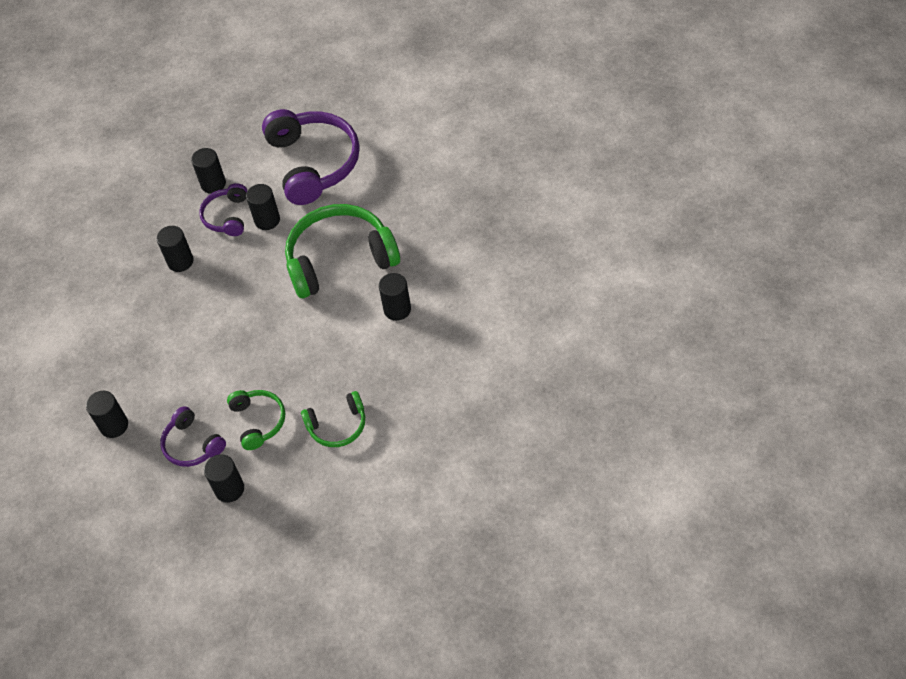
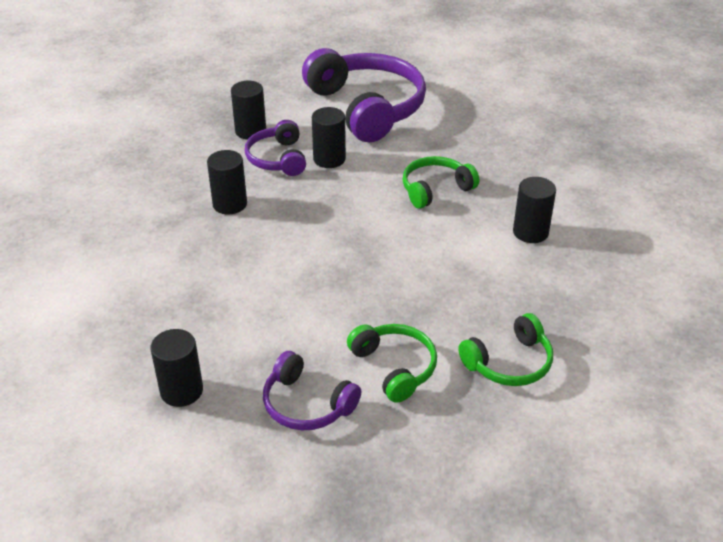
camera: 15 degrees left, 15 degrees down
(229, 489) = (382, 456): black cylinder -> none
(340, 259) = (435, 189): green headphones -> green headphones, size x0.52

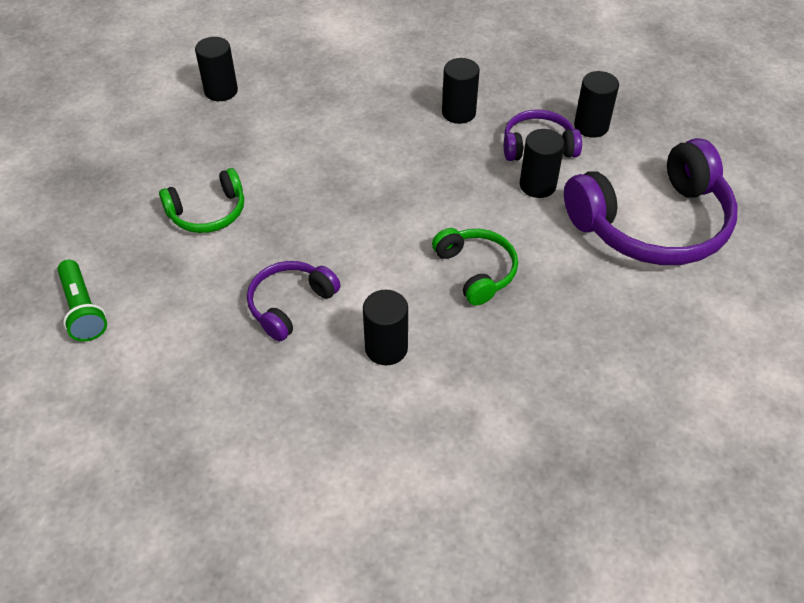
camera: 95 degrees right, 10 degrees up
(306, 404) = (184, 157): purple headphones -> purple headphones (290, 304)
(509, 363) = (188, 294): green headphones -> none
(553, 443) = (83, 310): none -> green flashlight

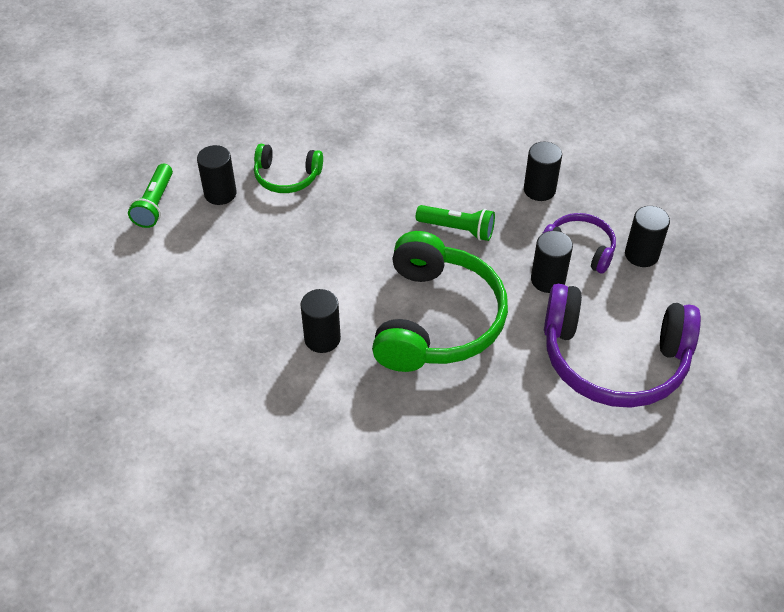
camera: 35 degrees right, 0 degrees up
(221, 91) = (372, 87): black cylinder -> black cylinder (220, 193)
(290, 304) = (285, 272): purple headphones -> none
(419, 181) = (457, 229): none -> green flashlight
(476, 271) = (437, 319): green headphones -> green headphones, size x1.93

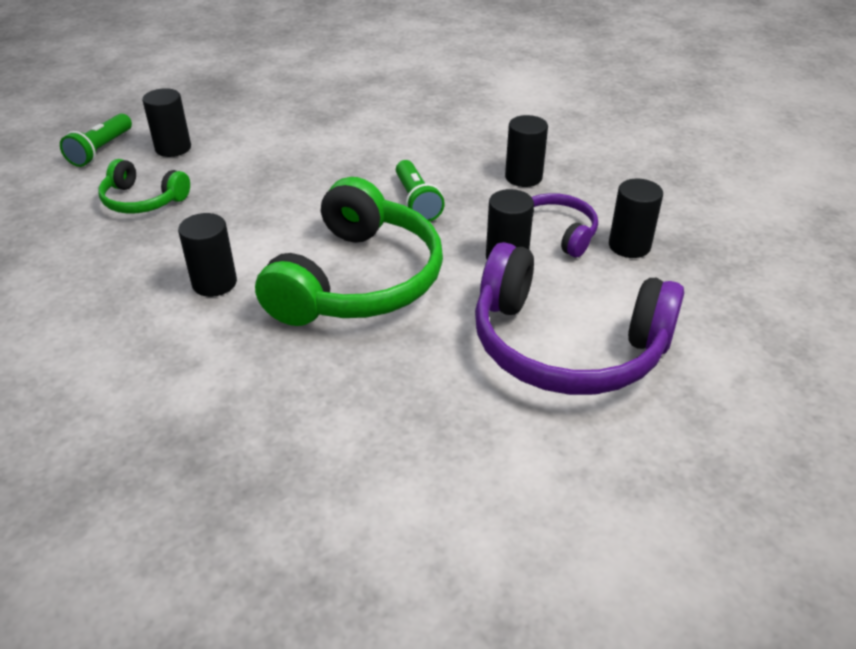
camera: 10 degrees right, 10 degrees down
(286, 177) = (250, 142): green headphones -> green headphones (142, 200)
(457, 229) = (416, 202): green flashlight -> green flashlight turned 45 degrees clockwise

